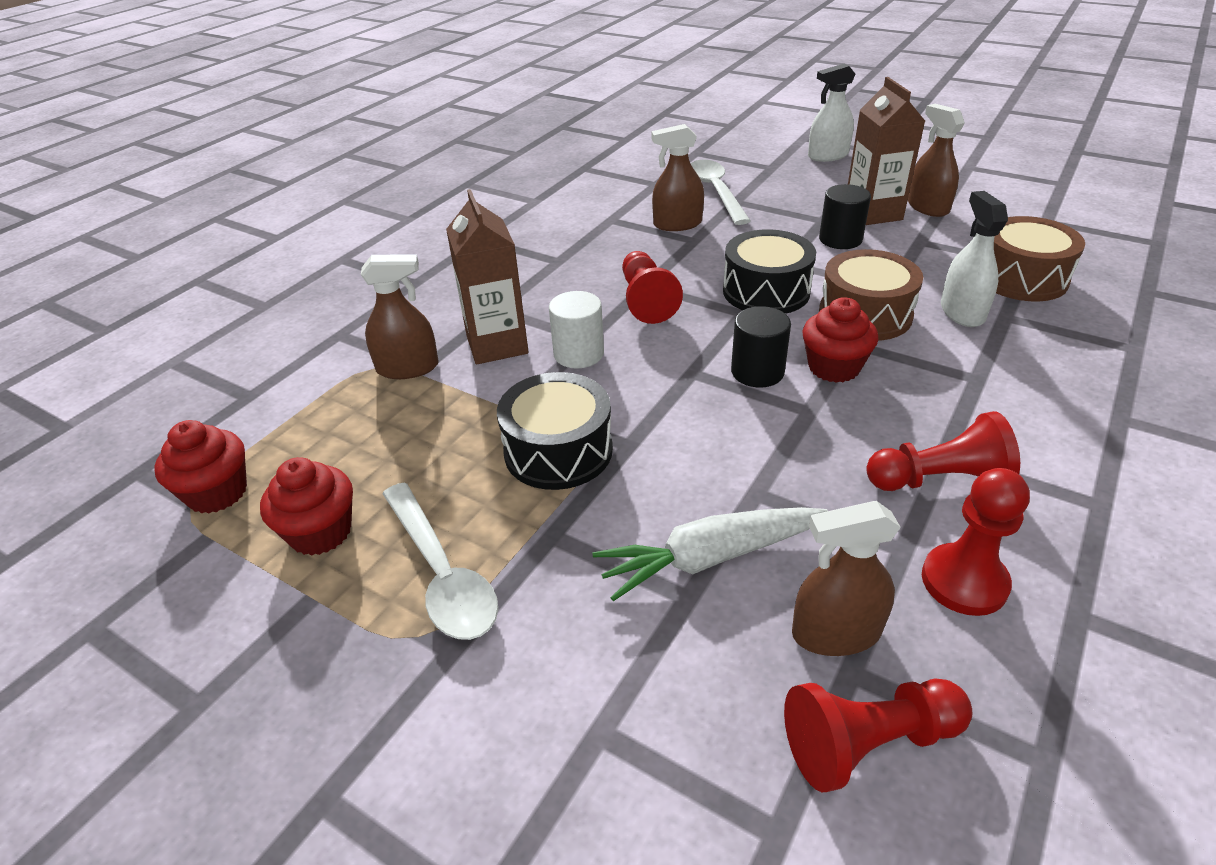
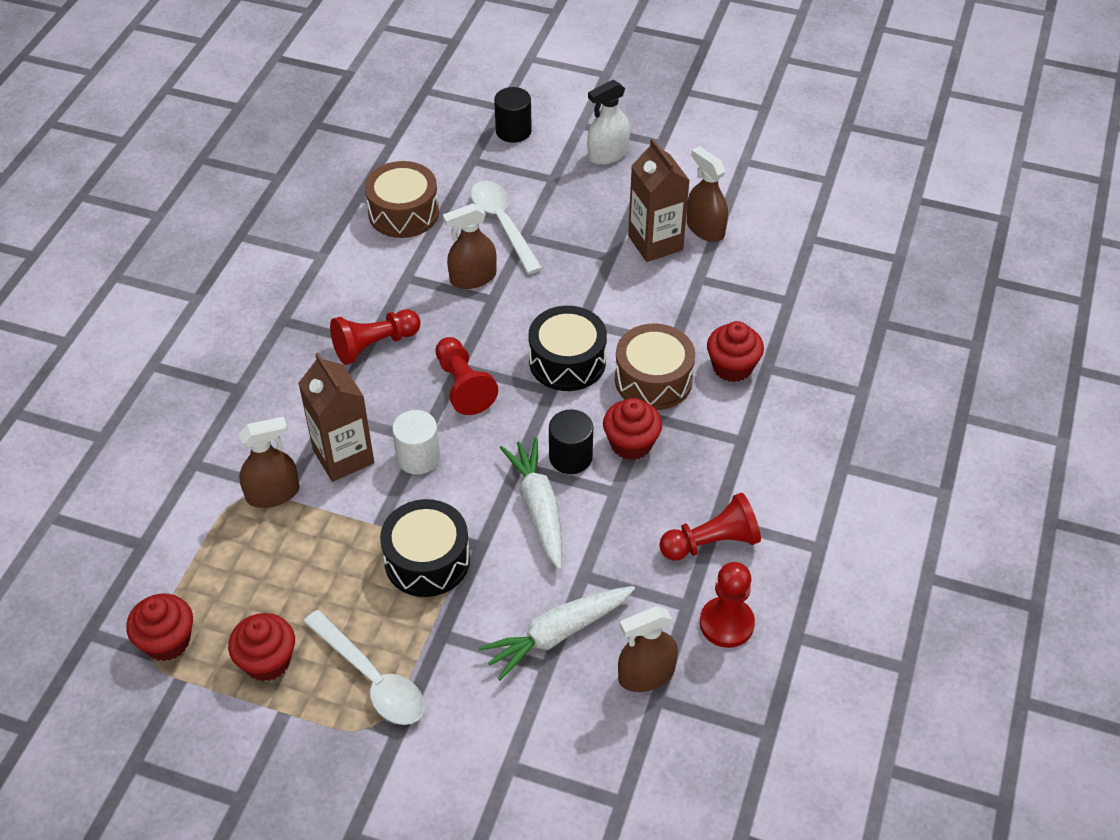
camera: 15 degrees left, 10 degrees up
(709, 416) = (539, 508): none -> white carrot
(840, 239) = (627, 284): black cylinder -> black cylinder (513, 131)
(868, 742) = (669, 741): red pawn -> red pawn (374, 345)
(962, 312) = (732, 367): white spray bottle -> red cupcake
(1021, 278) = (782, 318): brown drum -> brown drum (403, 213)

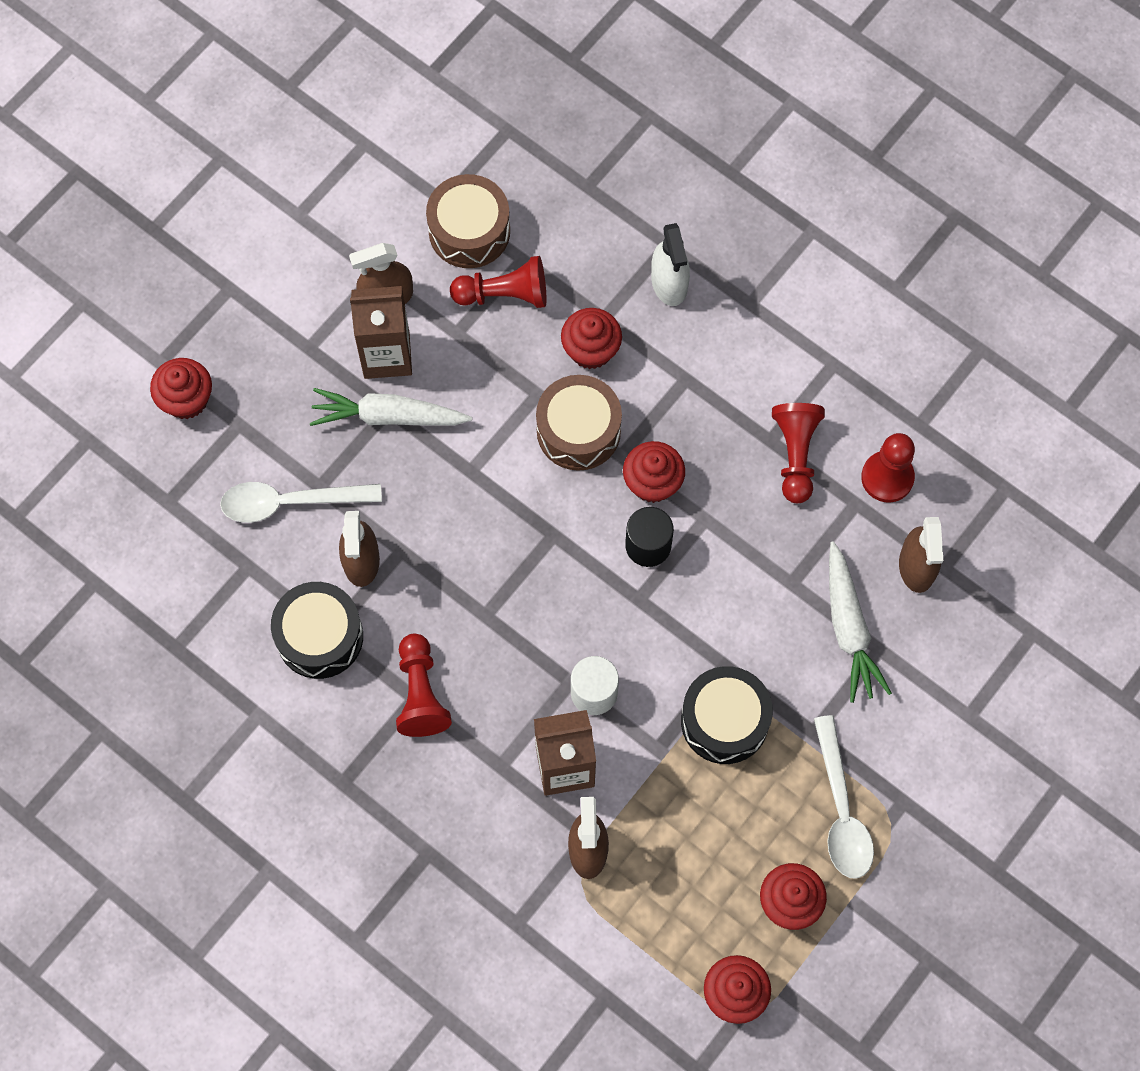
camera: 70 degrees left, 20 degrees up
(371, 678) = (841, 810): white spoon -> white spoon turned 105 degrees clockwise
(403, 213) = (225, 604): brown drum -> brown drum (469, 231)
(463, 386) = (514, 619): red pawn -> red pawn (504, 294)
(513, 131) = (138, 440): black cylinder -> none
(539, 508) = (700, 597): white carrot -> white carrot (388, 416)
(558, 146) = (186, 399): none -> red cupcake
(567, 361) = (521, 505): black drum -> black drum (320, 636)
(608, 154) = (224, 351): white spray bottle -> white spray bottle (669, 283)

